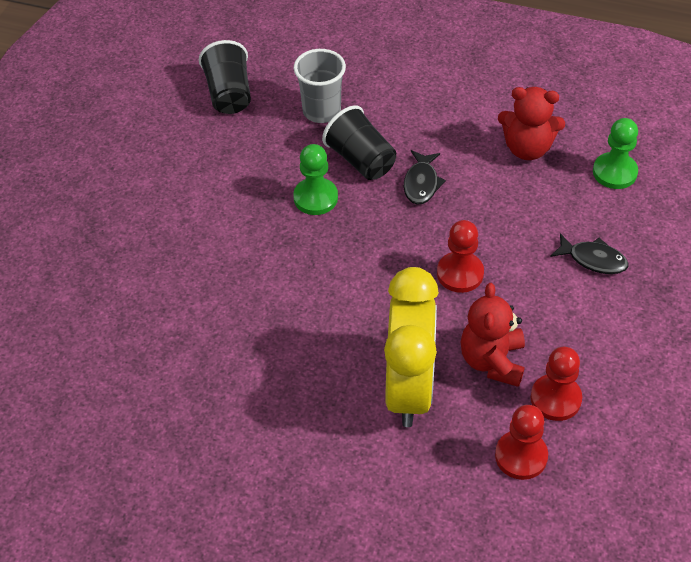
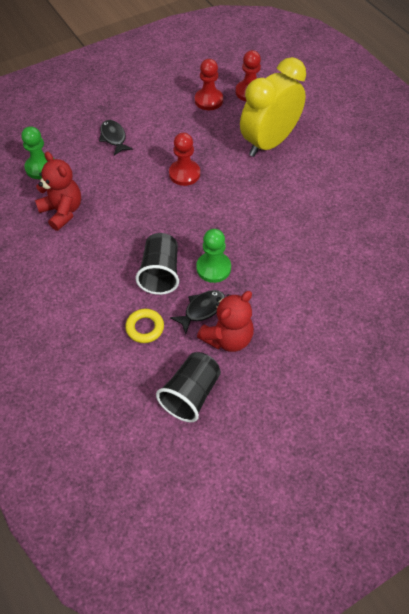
camera: 140 degrees left, 5 degrees up
(321, 111) = (145, 328): grey cup -> yellow ring
(421, 183) = (144, 233): black fish -> black fish (202, 310)
(492, 361) = (217, 129): red teddy bear -> red teddy bear (228, 338)

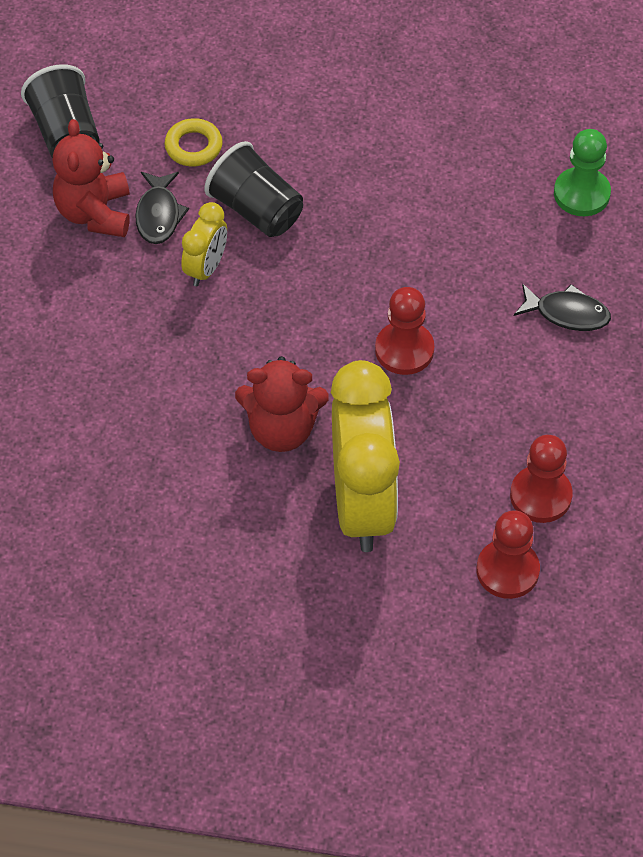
camera: 130 degrees right, 0 degrees up
(62, 211) = (468, 172): red teddy bear -> red teddy bear (282, 429)
(213, 268) = (206, 268): green pawn -> yellow clock

